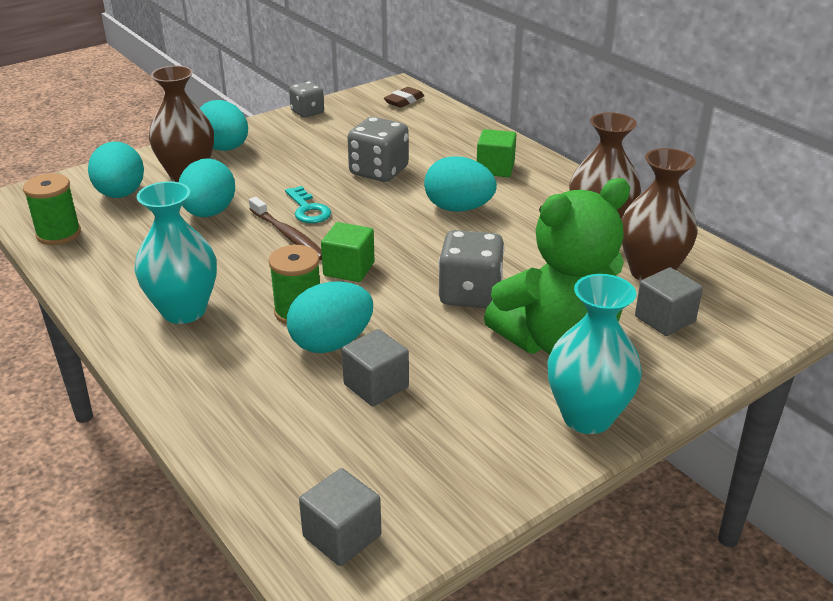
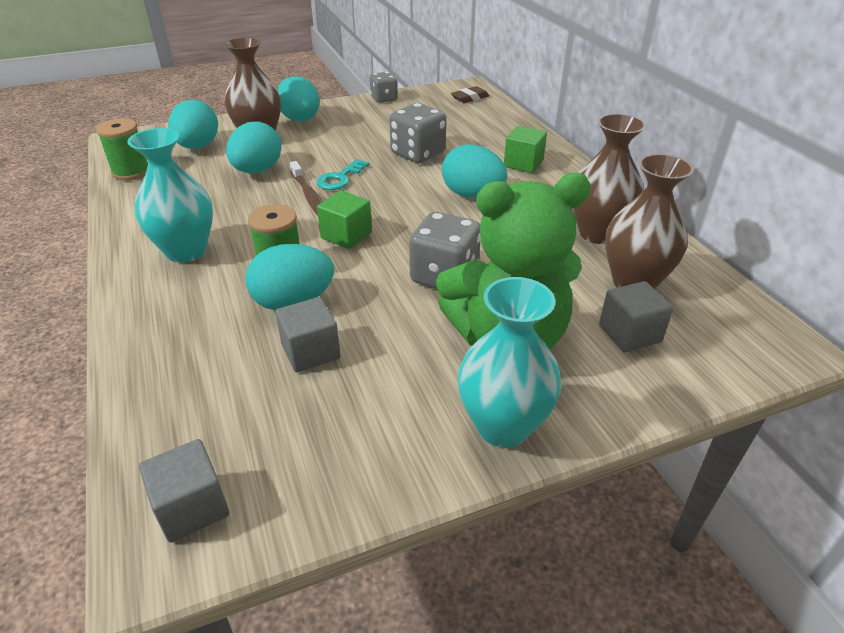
camera: 15 degrees right, 5 degrees up
(308, 209) = (340, 178): turquoise key -> turquoise key turned 45 degrees clockwise

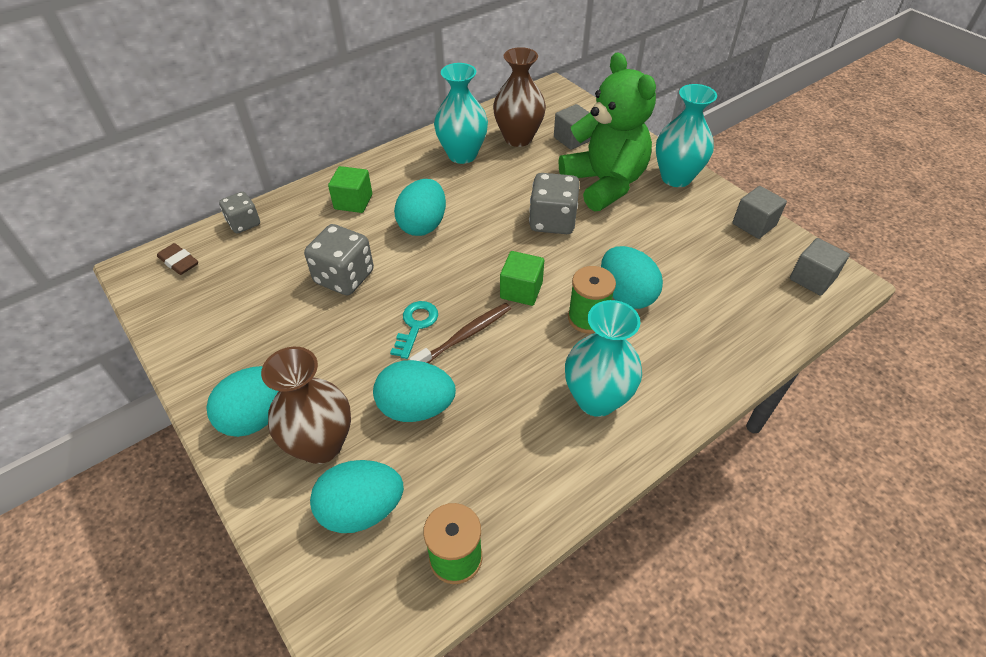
camera: 105 degrees left, 10 degrees up
(310, 351) = (670, 268): grey cube -> grey cube (754, 224)
(340, 178) = (416, 325): turquoise key -> turquoise key turned 90 degrees counterclockwise
(384, 99) = (177, 345): grey dice -> grey dice (244, 223)
(598, 233) = (462, 155): brown vase -> turquoise vase

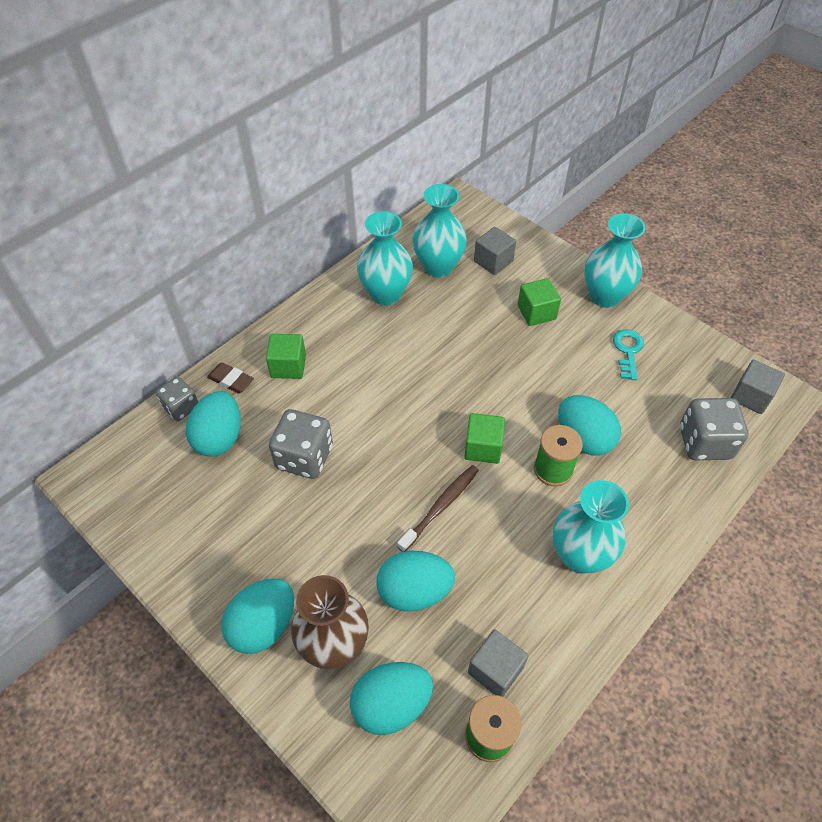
camera: 10 degrees left, 5 degrees up
(179, 262) = (127, 463): brown eraser -> brown eraser (231, 380)
(416, 325) = (390, 502): turquoise key -> turquoise key (628, 351)
(423, 225) = (367, 385): turquoise egg -> turquoise egg (219, 438)
(518, 138) = (438, 267): brown vase -> turquoise vase
(552, 221) = (495, 364): grey dice -> grey dice (704, 442)
(604, 184) = (536, 312): green teddy bear -> green cube
(754, 224) = (688, 342): grey cube -> grey cube (495, 670)

